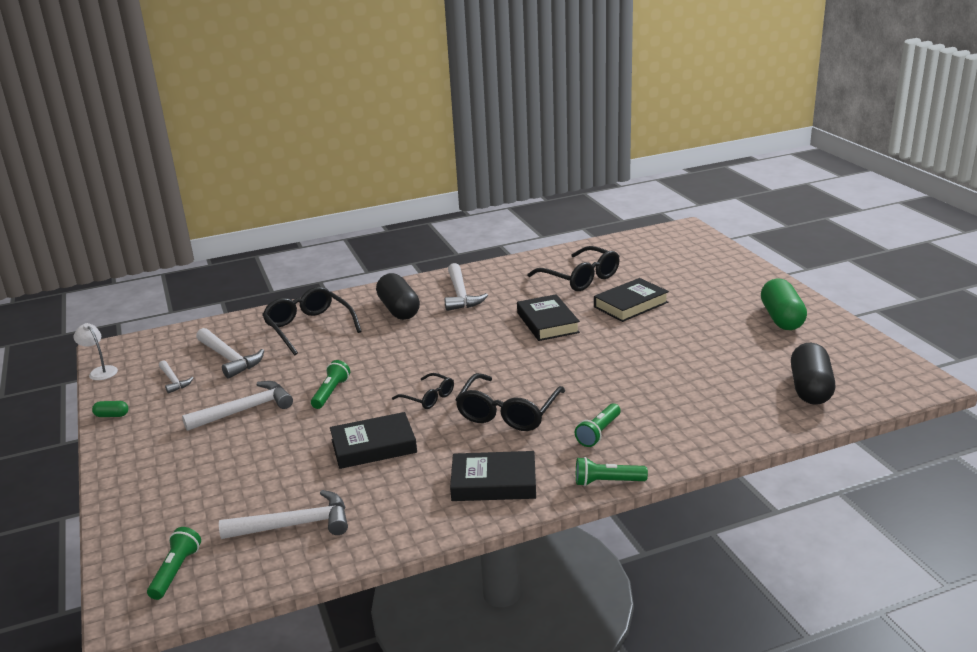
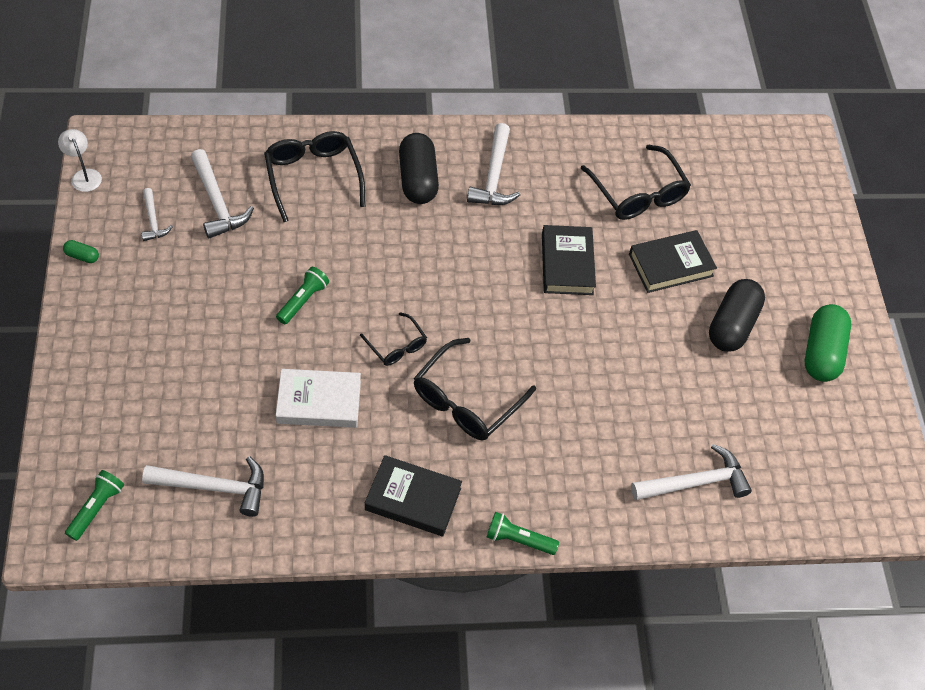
camera: 10 degrees right, 30 degrees up
(245, 410) = (212, 297): white hammer -> white hammer (695, 482)
(373, 446) = (319, 402): black book -> white book
(599, 432) = (542, 465): green flashlight -> none
(810, 389) = (786, 480): black capsule -> black capsule (732, 325)

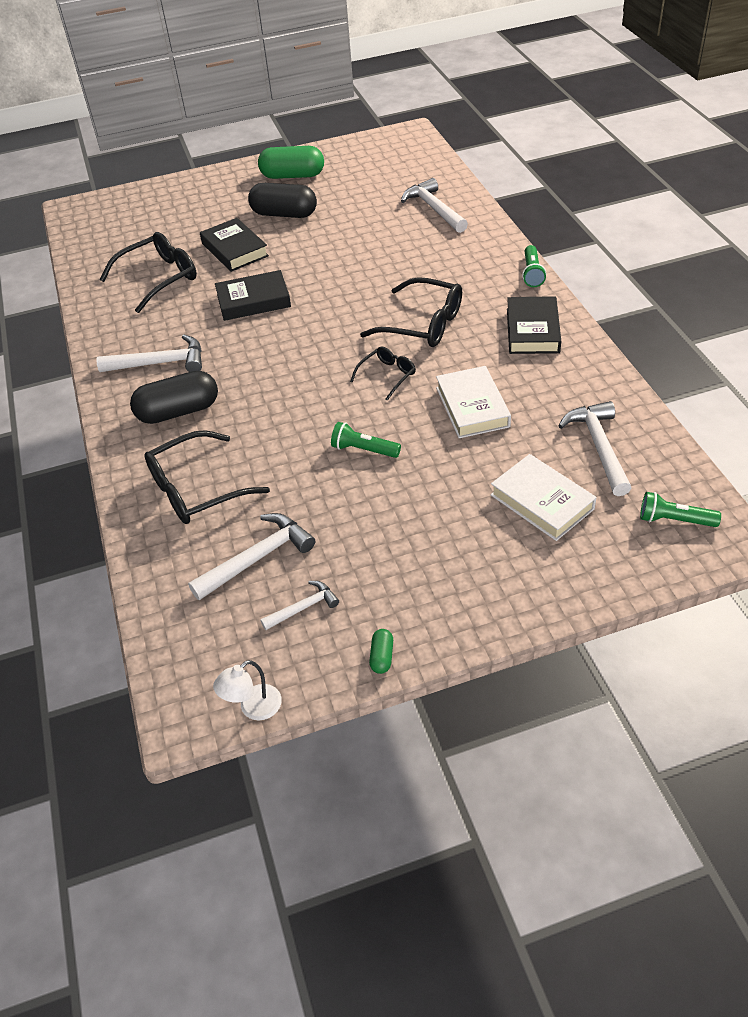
camera: 95 degrees left, 10 degrees down
(172, 413) = (542, 502): none -> white book

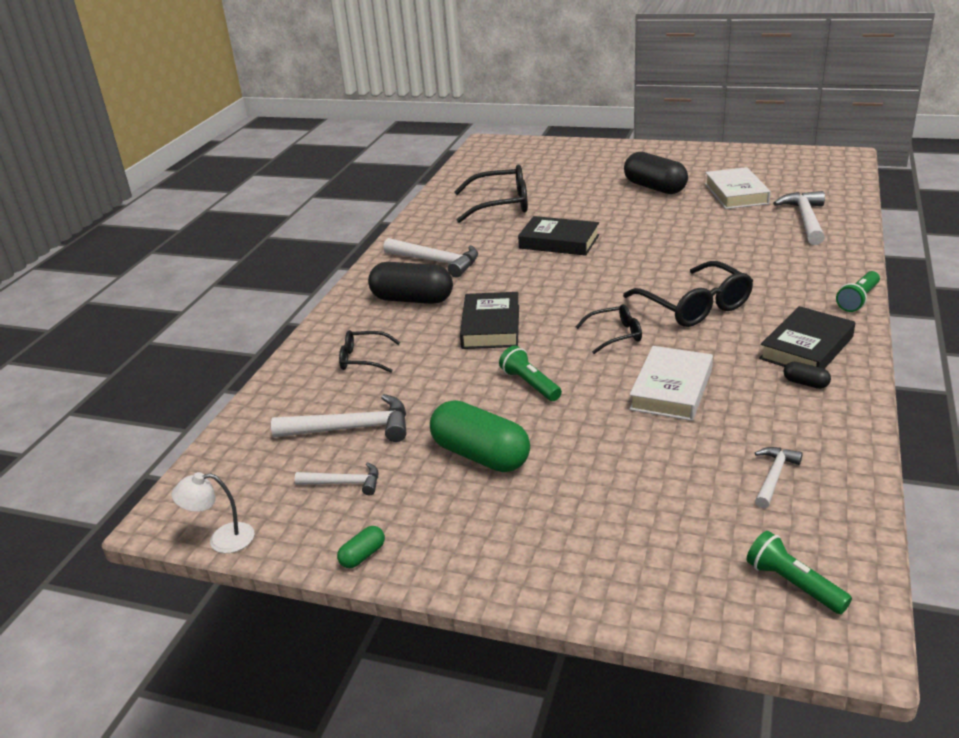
camera: 35 degrees right, 15 degrees down
(196, 489) = (363, 359): black glasses -> black glasses, size x0.56
(235, 250) = (583, 202): black book -> black book (491, 326)
(293, 176) = (693, 162): green capsule -> green capsule (481, 455)
(542, 502) = (656, 499): white book -> white book (736, 194)
(556, 361) = (805, 383): none -> black capsule
(599, 447) = (774, 476): white hammer -> white hammer, size x0.58

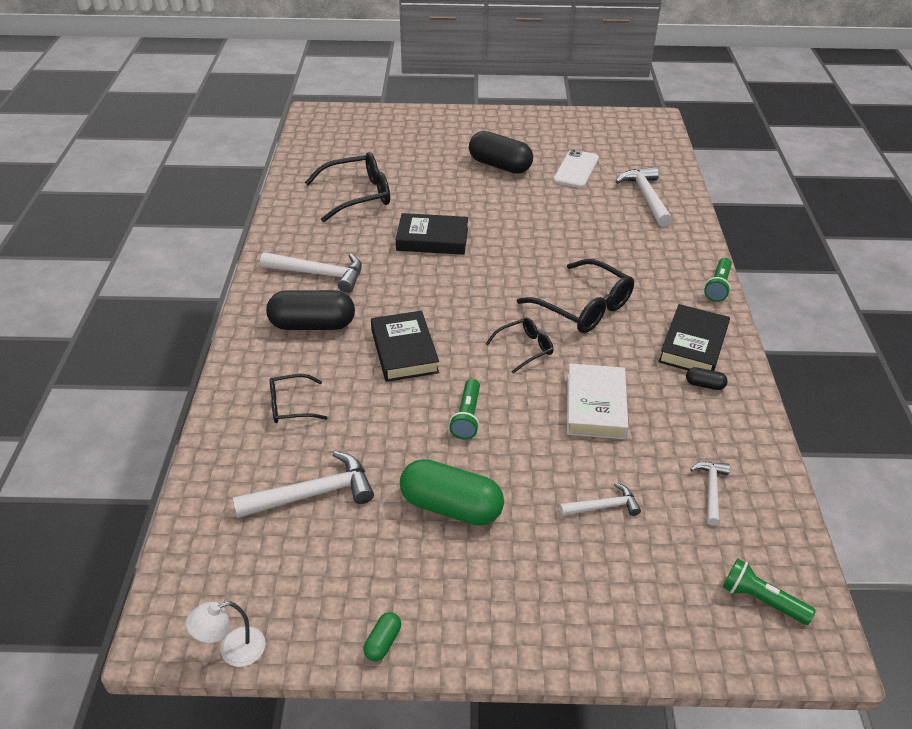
camera: 20 degrees left, 10 degrees up
(344, 483) = (331, 561): white hammer -> white hammer (603, 506)
(530, 384) = (467, 416): green flashlight -> green flashlight turned 120 degrees counterclockwise
(736, 194) = (576, 169): white book -> white phone

